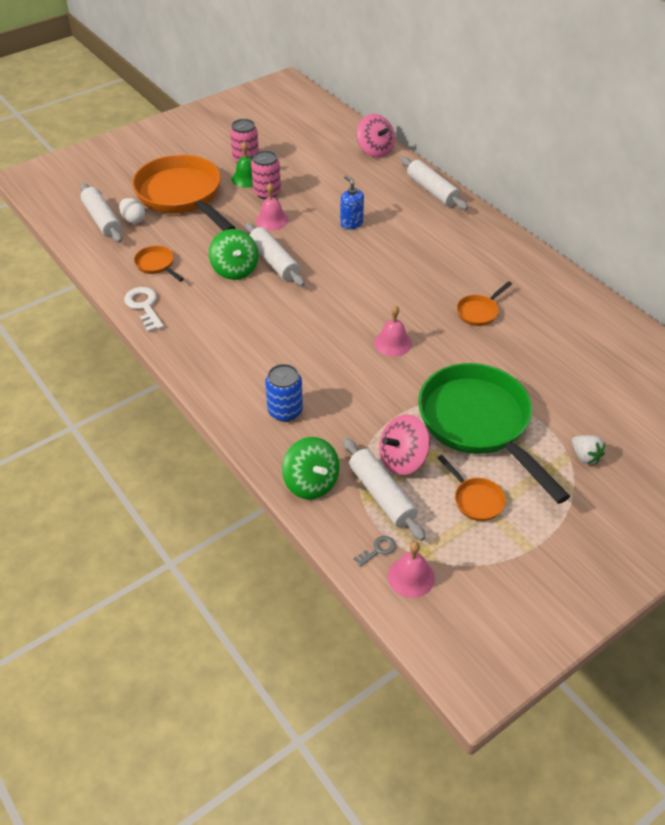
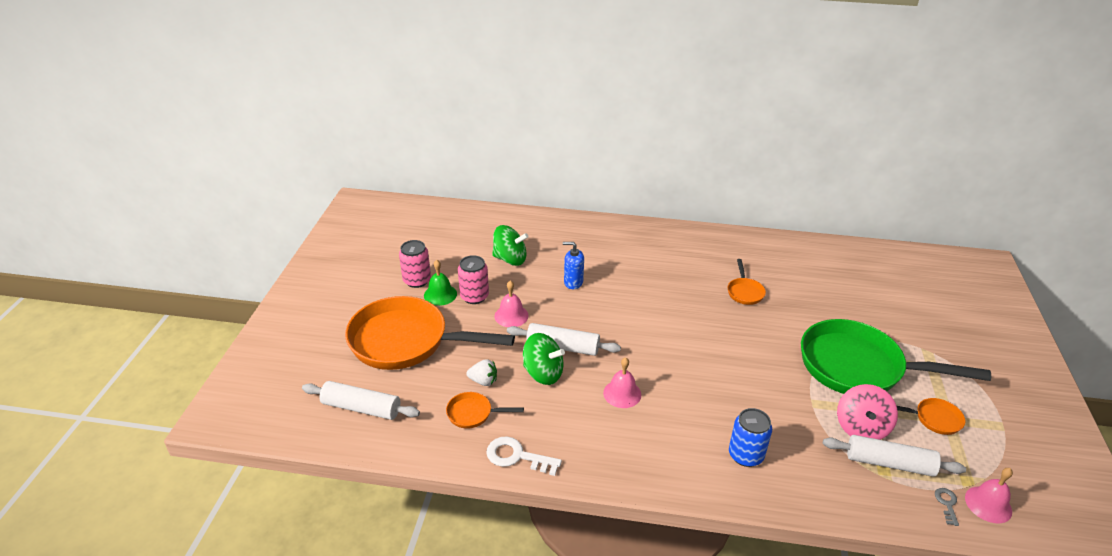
camera: 45 degrees left, 10 degrees down
(133, 220) = (392, 389): white egg -> none
(311, 482) = (842, 494): green spinning top -> green spinning top (510, 259)
(375, 150) = (507, 219): pink spinning top -> none
(392, 343) = (731, 350): pink bell -> pink bell (622, 393)
(432, 191) = (591, 227): white rolling pin -> none
(585, 456) = (933, 343): white strawberry -> white strawberry (483, 381)

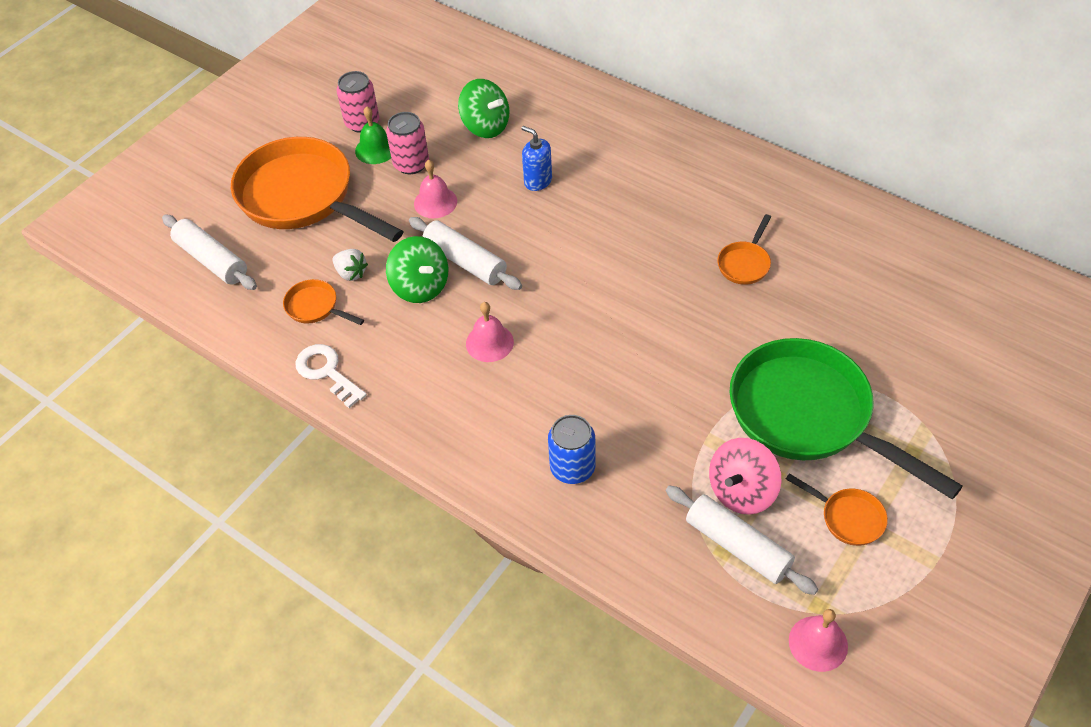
camera: 30 degrees right, 15 degrees up
(946, 504) = (765, 620): grey key -> none

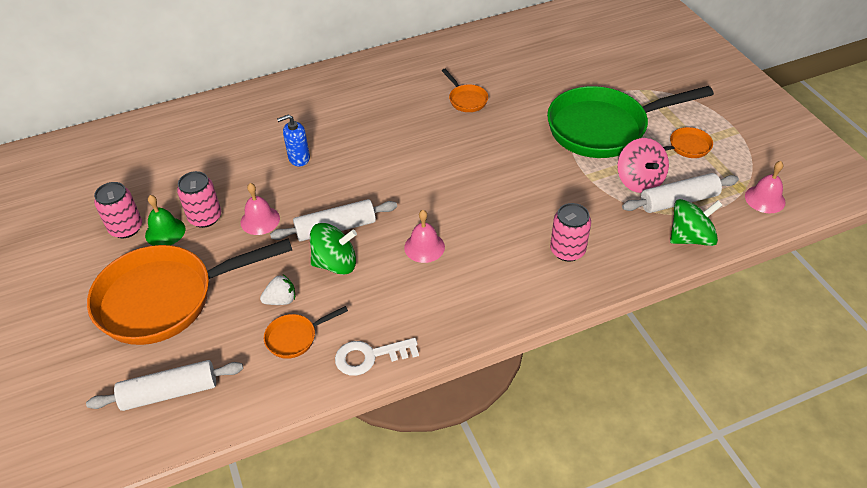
camera: 60 degrees left, 5 degrees down
(485, 126) = (214, 161): green spinning top -> green spinning top (690, 237)
(572, 468) = (567, 250): blue can -> pink can

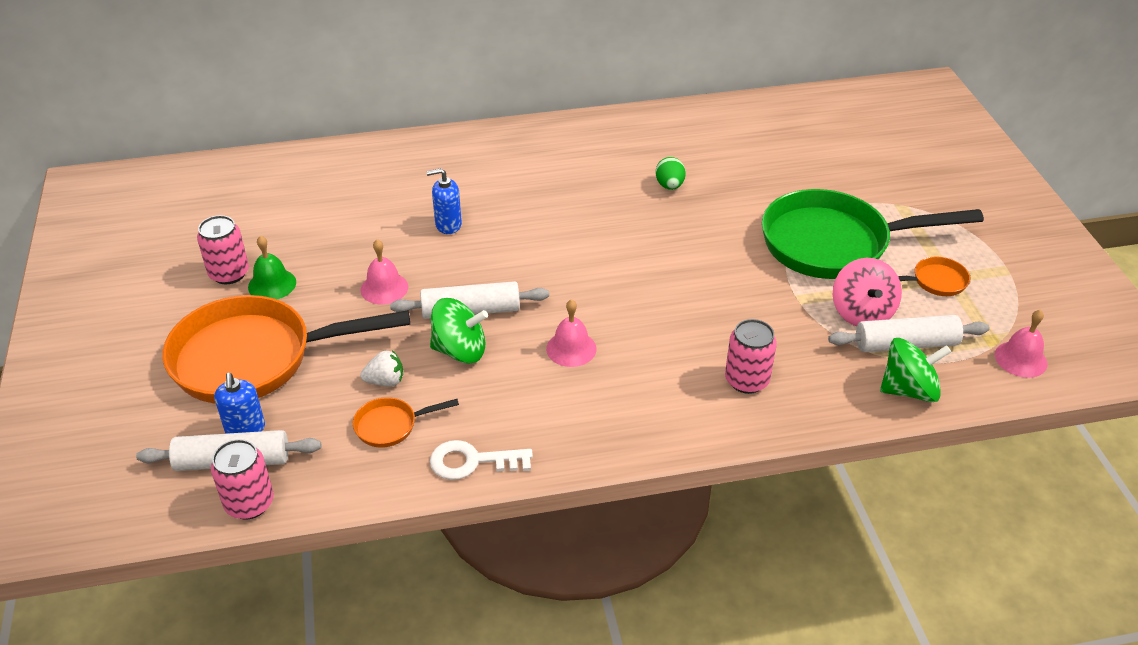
camera: 10 degrees right, 5 degrees down
(173, 362) = (245, 429): none -> blue soap dispenser
(205, 217) = (322, 275): pink can -> pink can (249, 503)
(466, 99) = (669, 186): orange pan -> green egg

